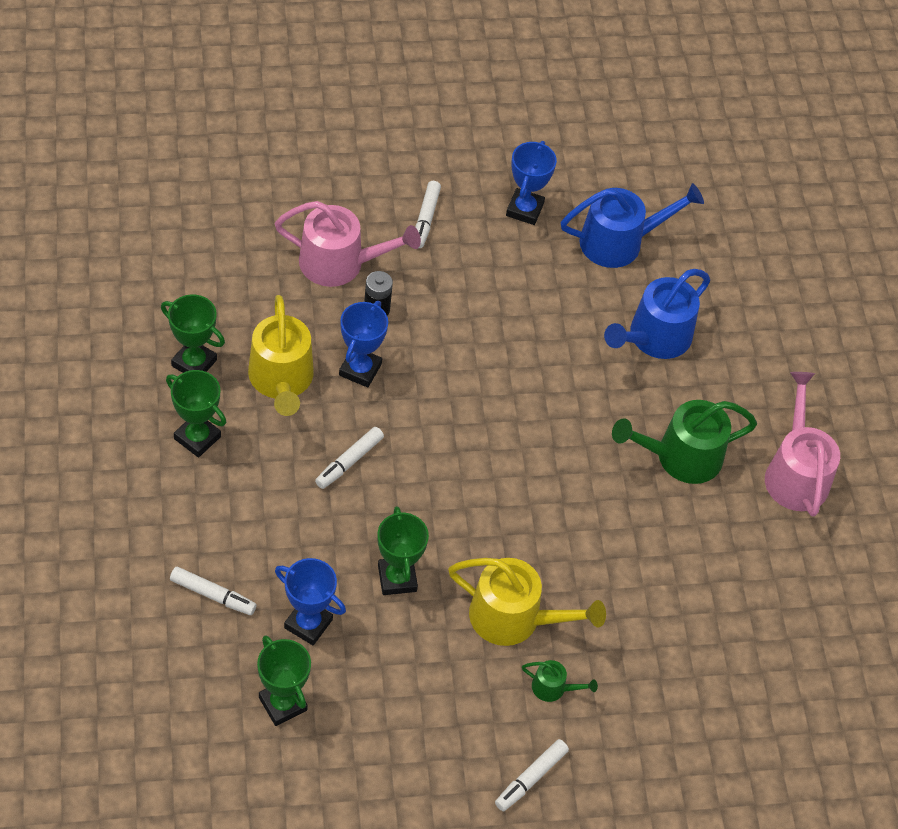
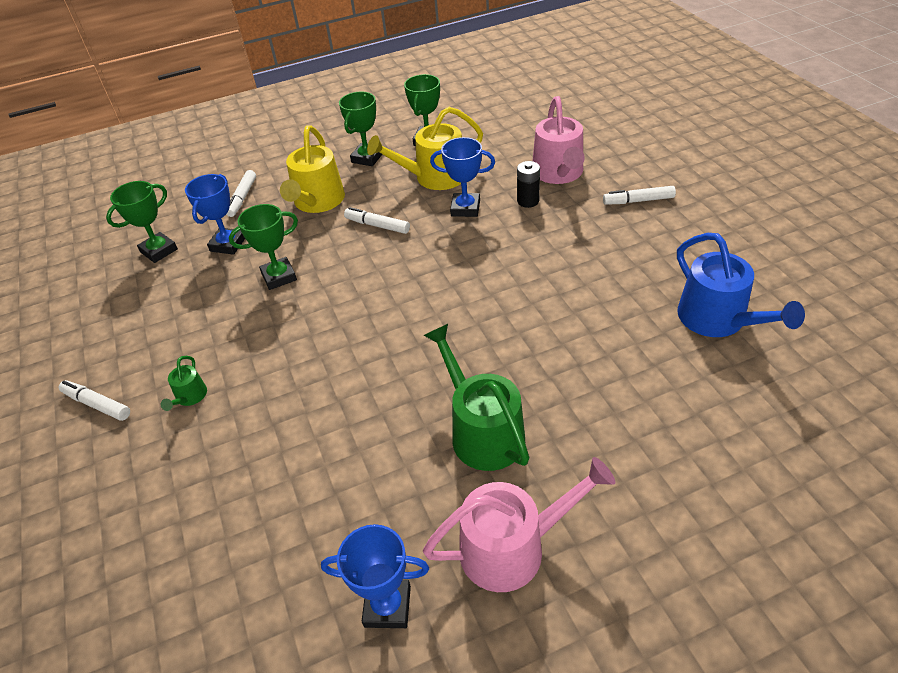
camera: 85 degrees right, 10 degrees down
(514, 618) = (257, 353): yellow watering can -> yellow watering can (317, 202)
(524, 209) = (699, 250): blue trophy -> blue trophy (387, 606)
(654, 338) = (619, 374): blue watering can -> none

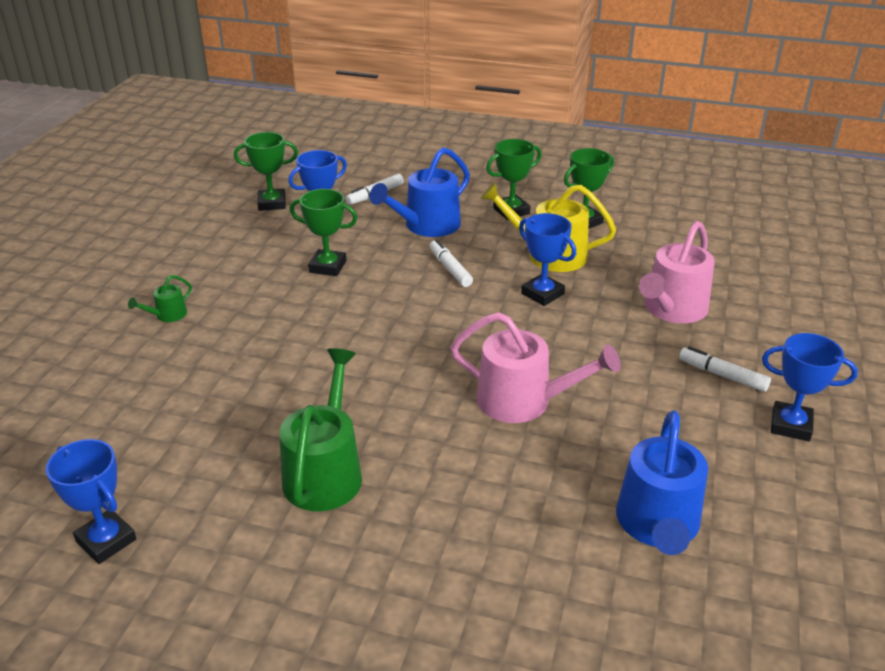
camera: 35 degrees right, 10 degrees down
(97, 404) = (111, 285): white marker -> none
(317, 202) = (427, 226): yellow watering can -> blue watering can
(512, 547) = (235, 569): pink watering can -> pink watering can (523, 401)
(528, 201) = (608, 317): black battery -> none
(709, 210) = (790, 425): none -> blue trophy

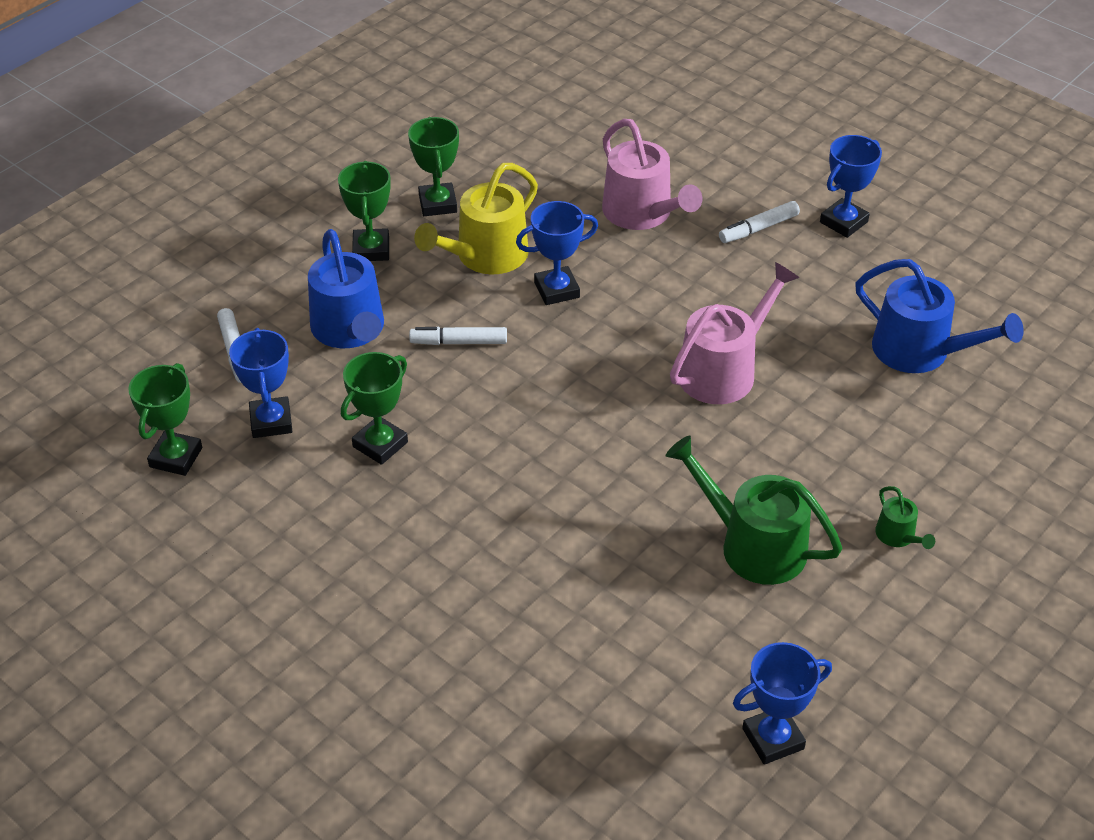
camera: 65 degrees left, 10 degrees up
(167, 315) = (388, 621): green watering can -> green watering can (898, 536)

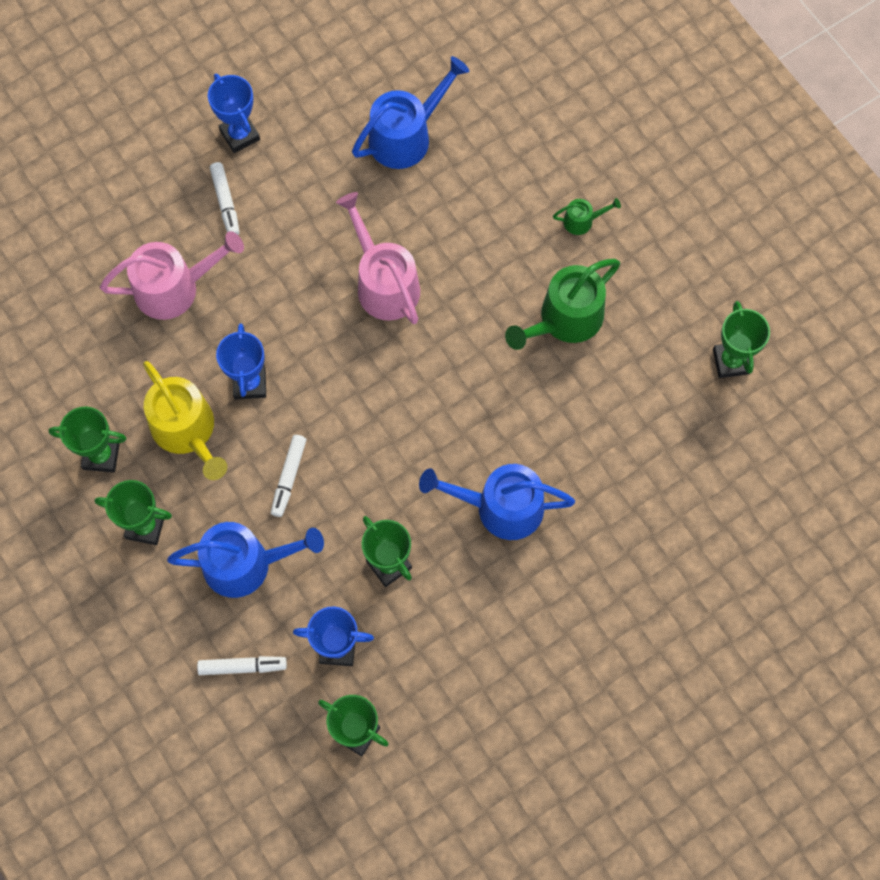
camera: 75 degrees left, 25 degrees up
(481, 531) = (501, 507): none -> blue watering can
(773, 739) = (731, 361): blue trophy -> green trophy

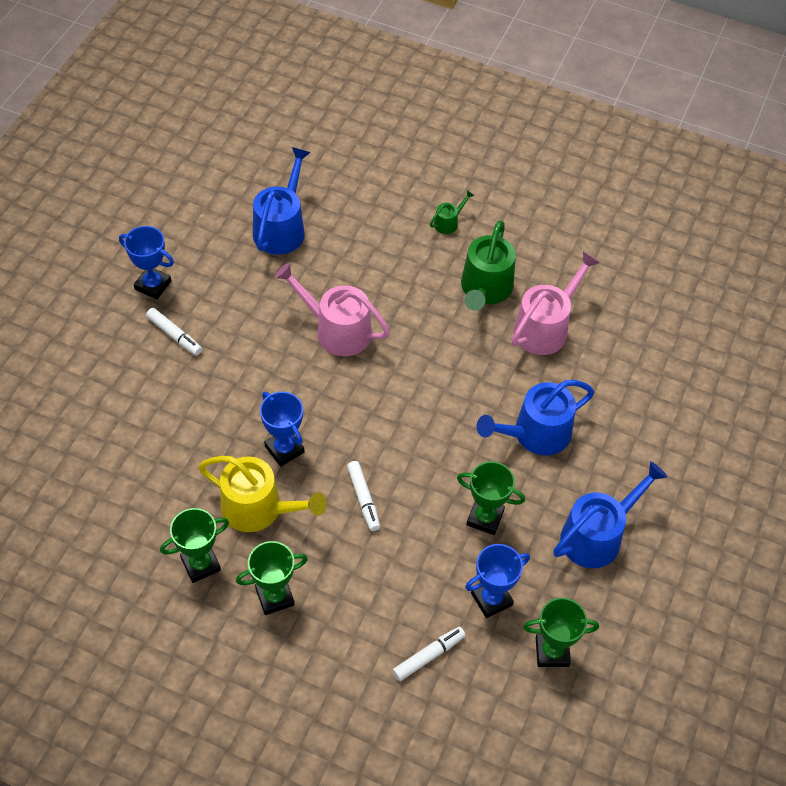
camera: 35 degrees left, 15 degrees down
(174, 288) = (175, 413): pink watering can -> pink watering can (545, 327)
(246, 564) = (375, 579): blue watering can -> blue watering can (597, 535)
(731, 361) = (616, 259): green trophy -> none

